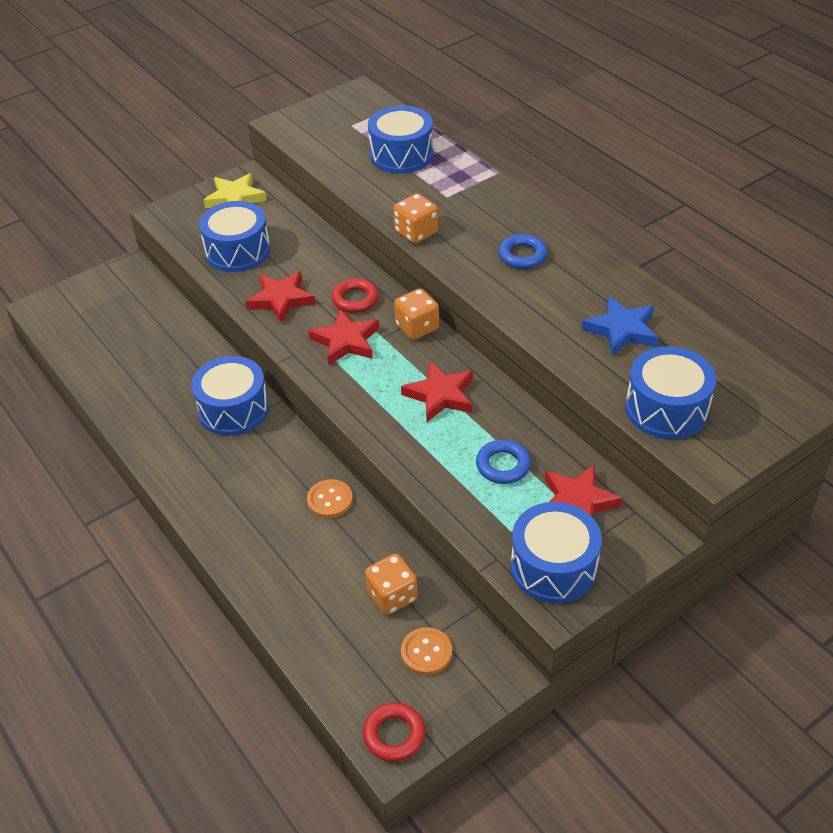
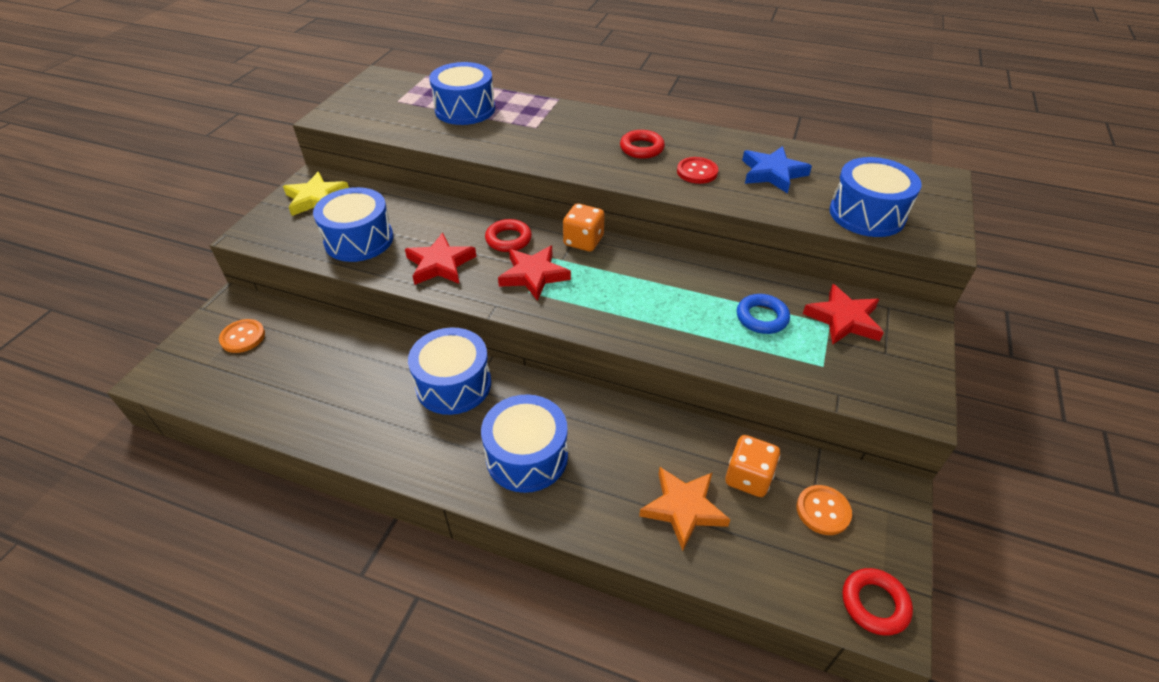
camera: 35 degrees left, 0 degrees up
(318, 590) = (683, 508): none -> orange star
(330, 500) = (616, 422): orange button -> orange button (243, 337)
(416, 232) = (538, 160): orange dice -> none
(440, 395) = (656, 285): red star -> none
(522, 255) = (641, 148): blue ring -> red ring
(548, 300) = (697, 172): none -> red button
(553, 567) = (884, 378): blue drum -> blue drum (527, 456)

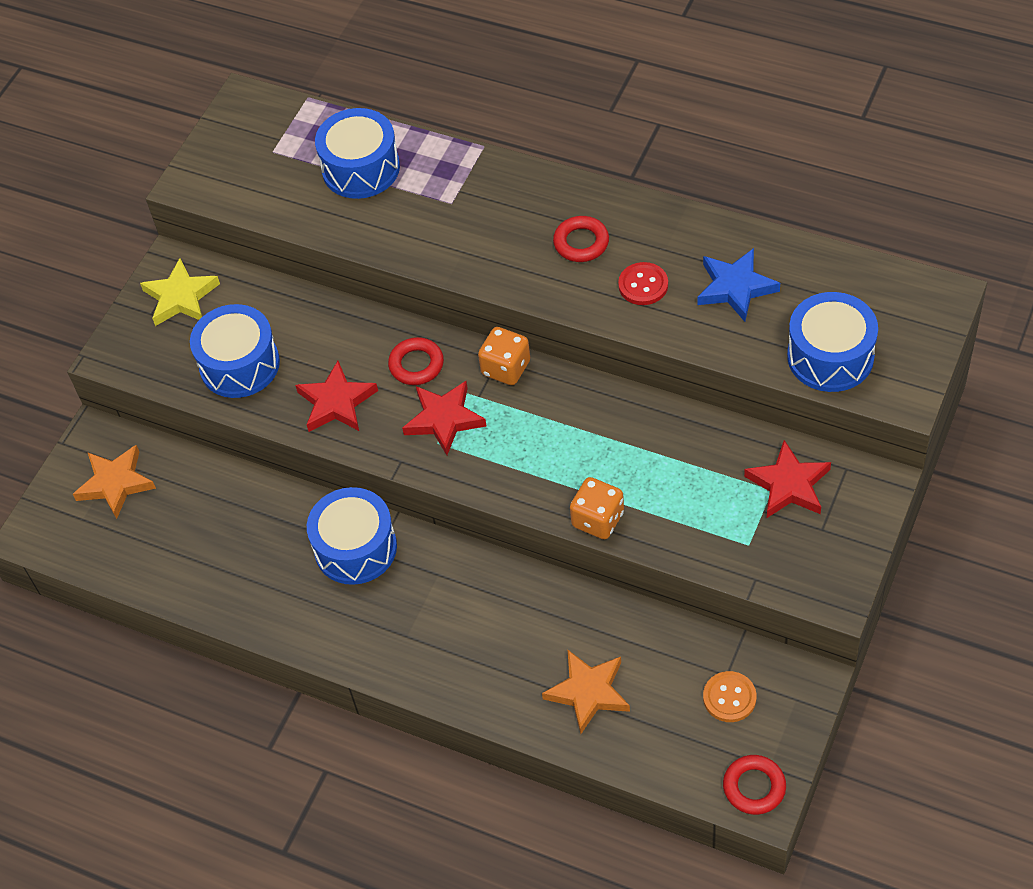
camera: 10 degrees right, 10 degrees up
(243, 337) = (115, 483): orange button -> orange star
(527, 456) = (433, 634): blue drum -> none
(748, 477) = (661, 661): orange dice -> orange dice (598, 519)
(762, 317) = (696, 481): blue ring -> none

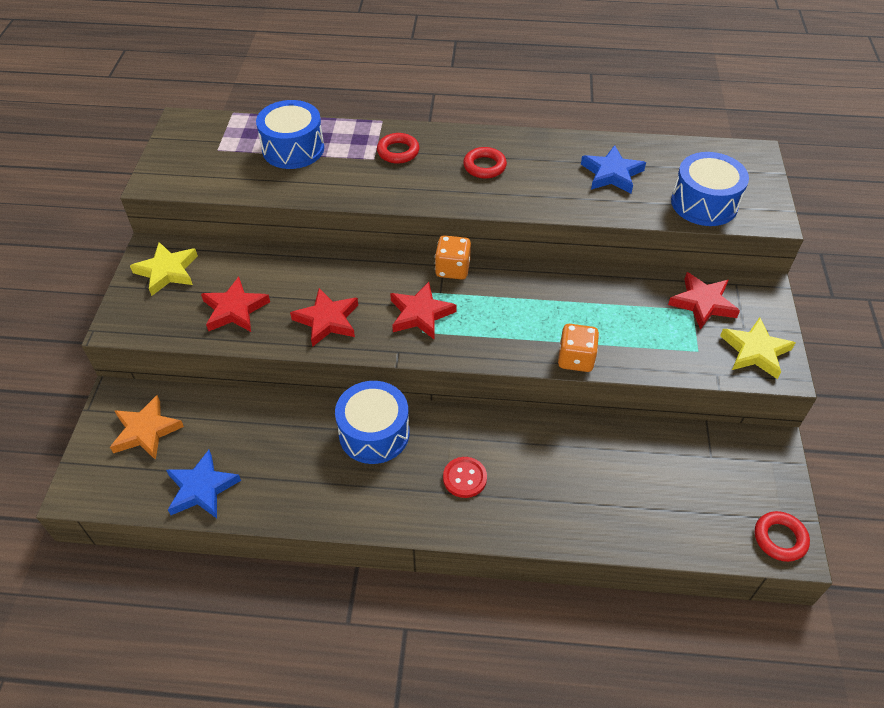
camera: 25 degrees left, 5 degrees down
(154, 564) = (202, 488): none -> blue star
(239, 364) = (235, 309): blue drum -> red star
(416, 365) = (381, 281): red ring -> red ring (398, 152)
(588, 692) = (613, 498): orange star -> none
(643, 285) = (544, 184): red button -> red button (464, 478)
(729, 698) = (723, 473): orange button -> none
(818, 562) = (755, 351): none -> yellow star

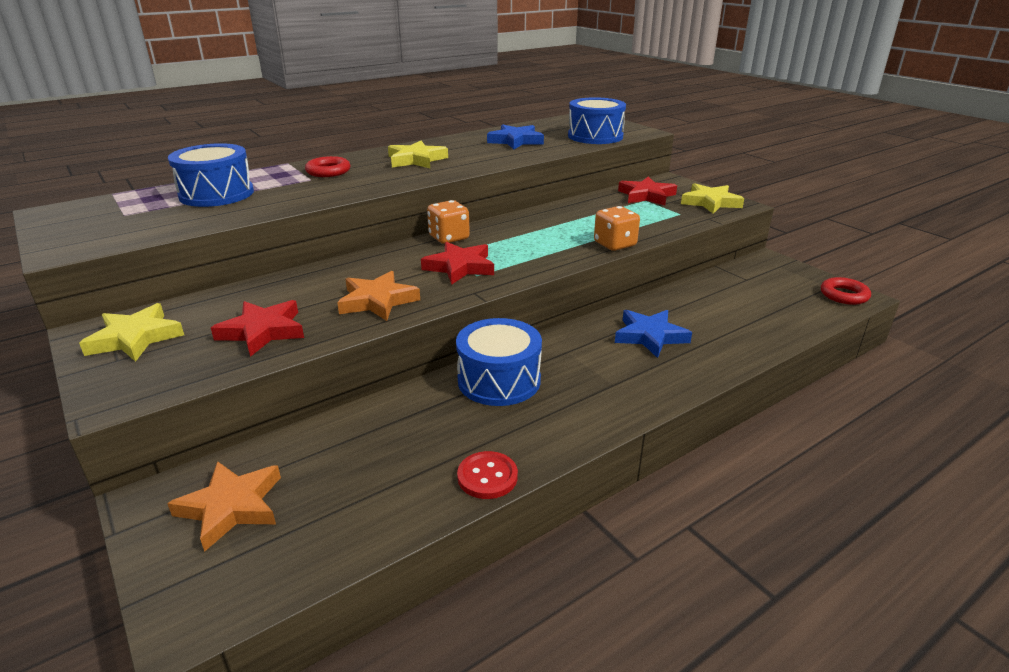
camera: 40 degrees left, 20 degrees down
(202, 488) = (370, 514): blue star -> blue star (650, 336)
(327, 320) = (377, 301): red star -> orange star
(464, 478) = (615, 368): red button -> red button (487, 477)
(484, 166) = (416, 160): red ring -> yellow star

